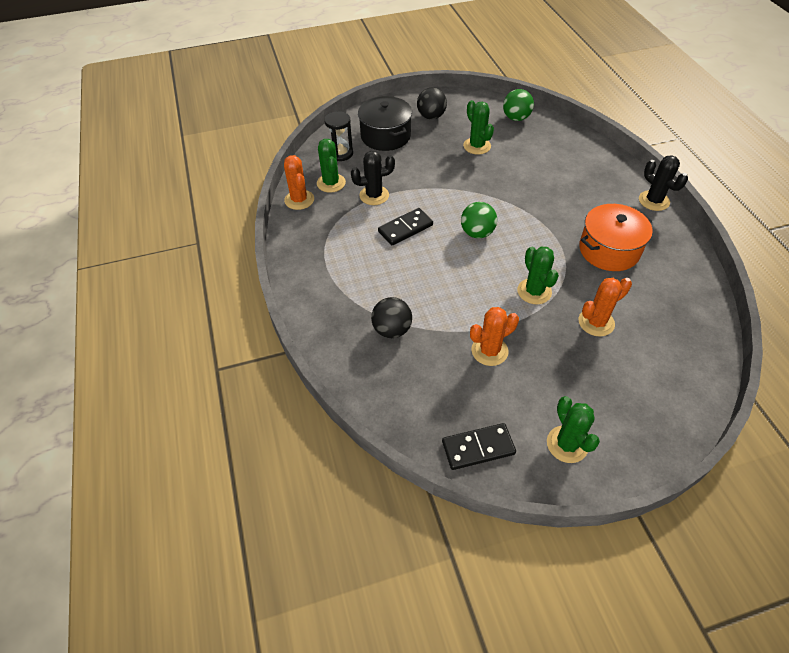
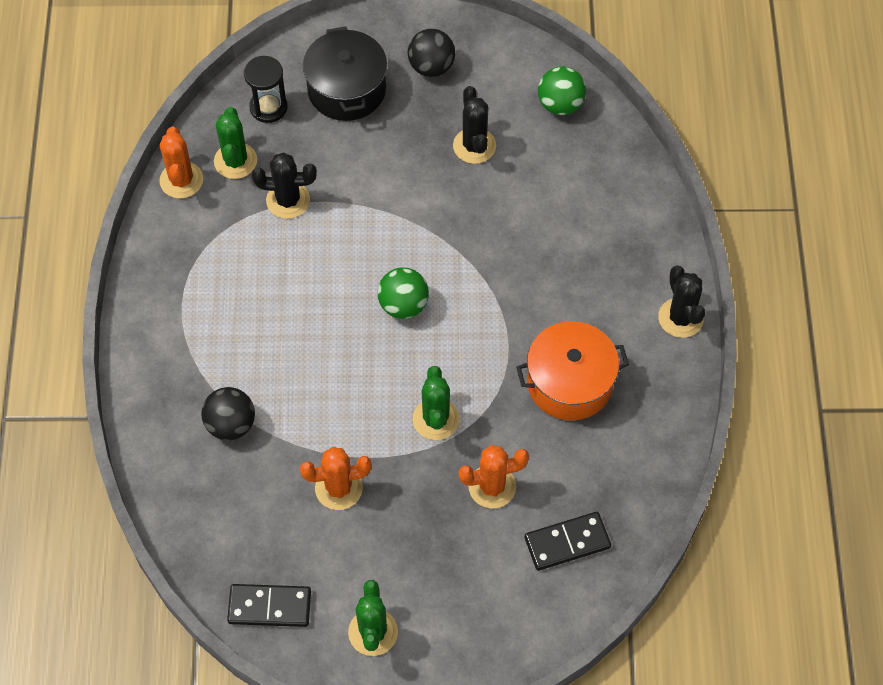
camera: 15 degrees right, 10 degrees up
(405, 228) = (309, 271): black domino -> black domino (567, 543)
(477, 146) = (474, 146): green cactus -> black cactus

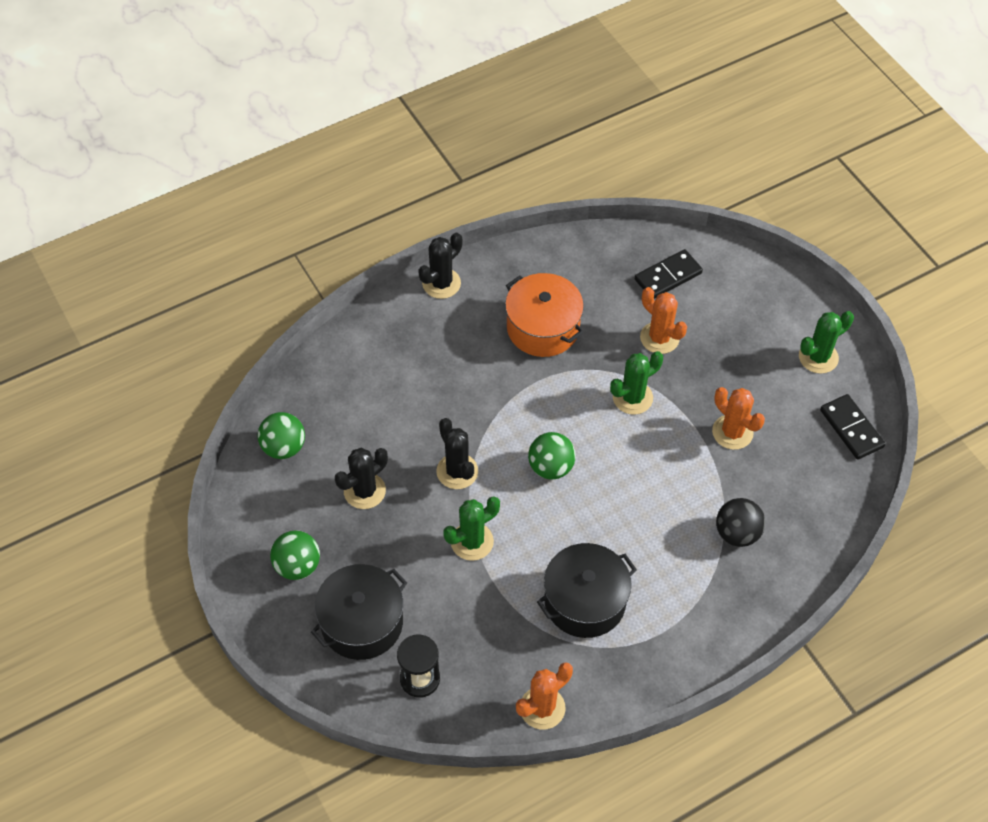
camera: 120 degrees left, 5 degrees down
(235, 161) = (494, 673): green cactus -> green cactus (472, 541)
(252, 261) = (585, 601): none -> black pot
(288, 200) = (508, 607): black cactus -> black cactus (457, 471)
(431, 67) = (297, 566): black ball -> green ball
(567, 543) = (668, 276): black domino -> black domino turned 75 degrees counterclockwise

